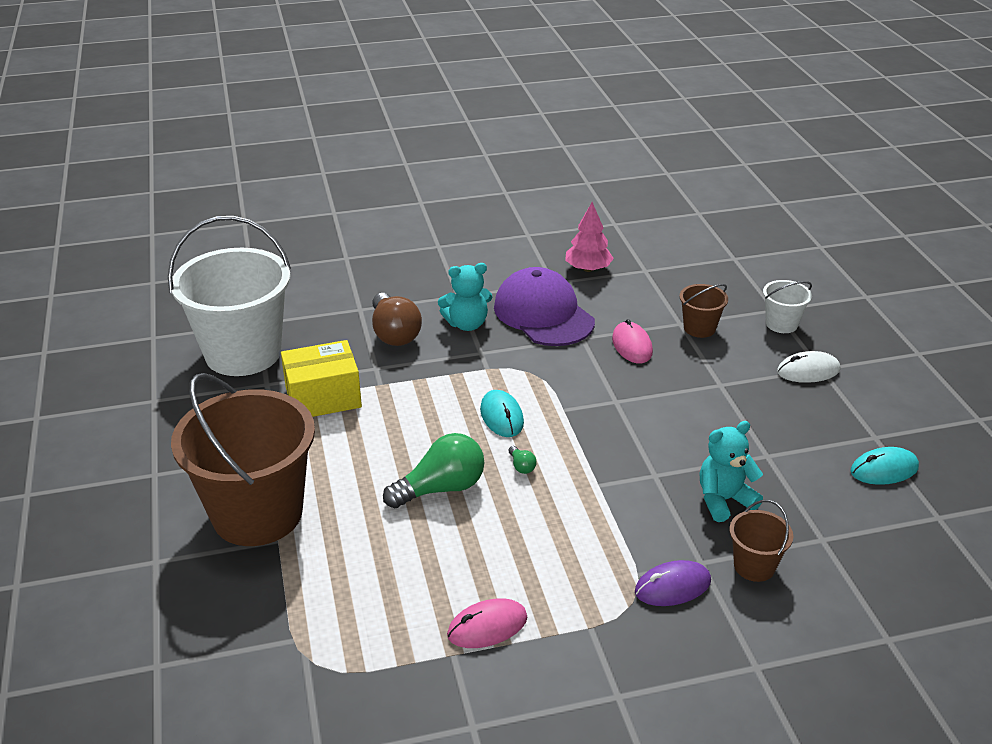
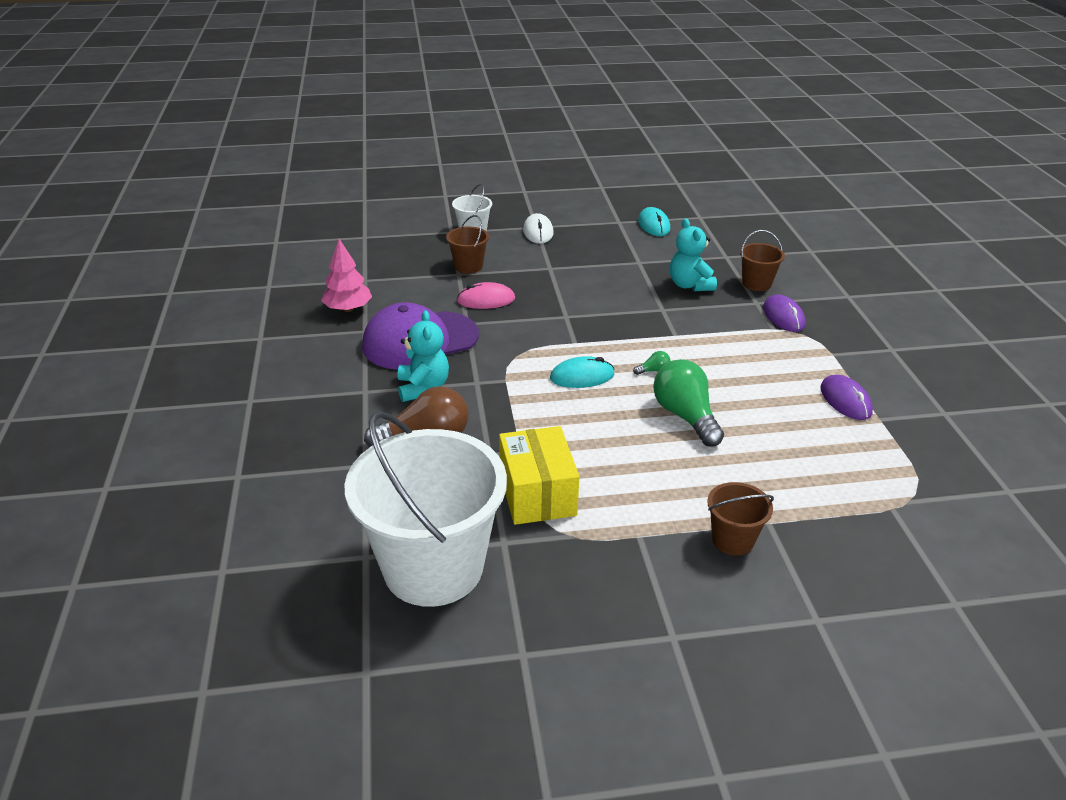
camera: 85 degrees left, 0 degrees up
(257, 514) = (732, 540): brown bucket -> brown bucket, size x0.44
(487, 626) = (845, 400): pink mouse -> purple mouse

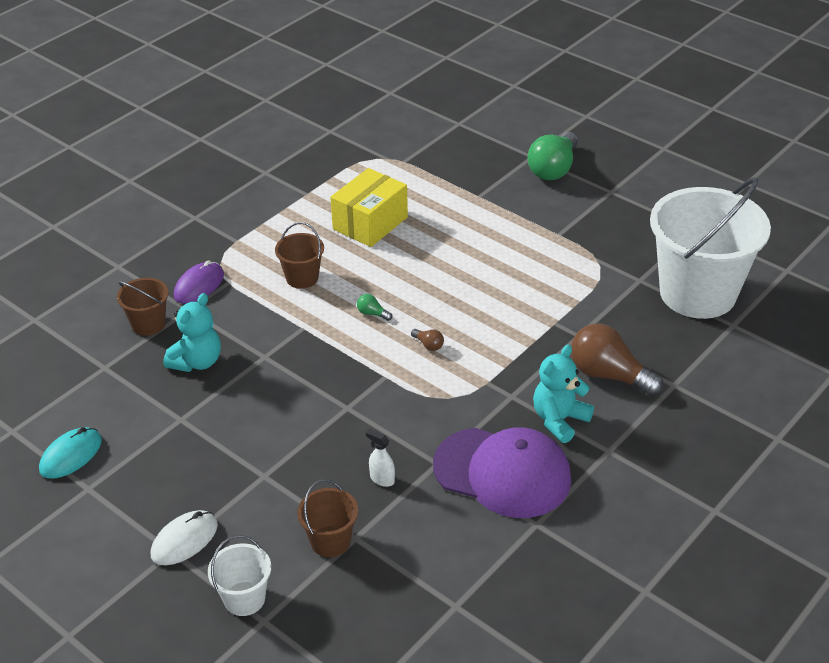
camera: 130 degrees left, 5 degrees up
(348, 309) = (520, 569): pink tree -> none
(486, 300) = (382, 479): pink mouse -> white spray bottle
(537, 493) = (582, 291): yellow box -> yellow box (370, 223)
(582, 376) = (428, 345): turquoise mouse -> brown light bulb
(685, 416) = (413, 271): green light bulb -> green light bulb (553, 169)
(732, 540) = (512, 202): brown bucket -> brown bucket (302, 278)
(845, 400) = (300, 214): purple mouse -> none

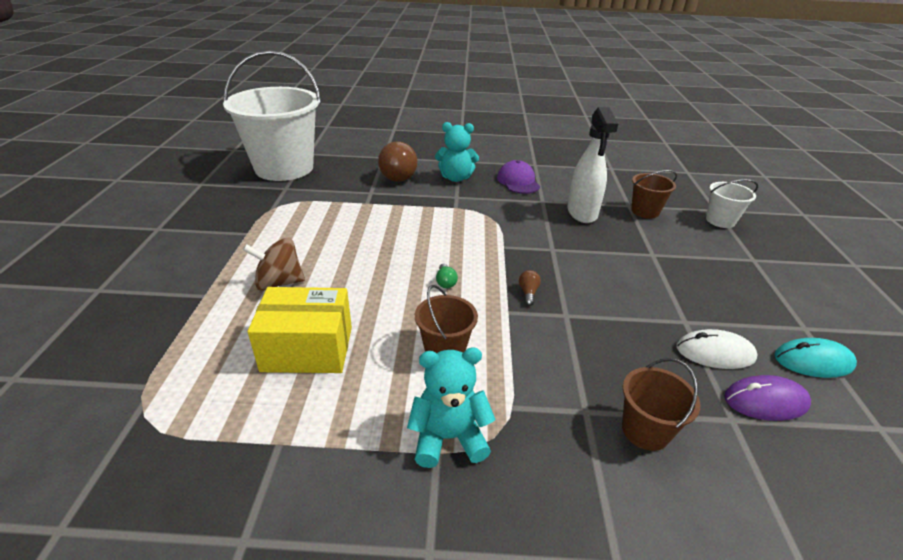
camera: 130 degrees left, 5 degrees down
(184, 540) = (740, 259): white mouse -> white mouse (715, 352)
(197, 362) = (629, 353): turquoise teddy bear -> turquoise teddy bear (448, 437)
(199, 285) = (545, 430): purple mouse -> purple mouse (765, 401)
(382, 479) = (582, 213): white spray bottle -> white spray bottle, size x2.25
(428, 345) = (449, 241): brown light bulb -> brown light bulb (528, 293)
(461, 231) = (279, 283): none -> brown spinning top
(502, 472) = (518, 181): purple cap -> purple cap, size x0.57
(553, 169) = (124, 268): green light bulb -> none

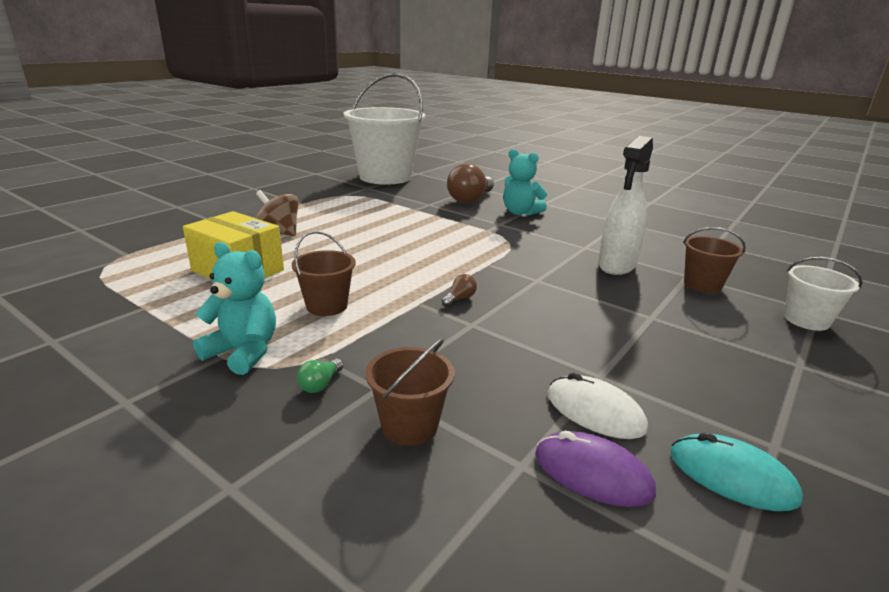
camera: 35 degrees right, 10 degrees down
(445, 282) = (397, 269): green light bulb -> green light bulb (320, 384)
(518, 181) = (581, 228): purple cap -> none

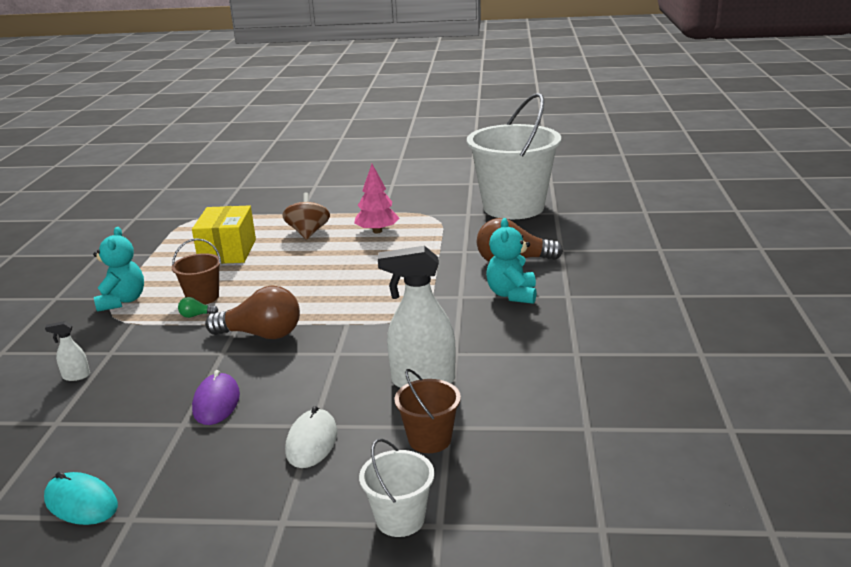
camera: 60 degrees right, 0 degrees up
(320, 384) = (102, 335): green light bulb -> green light bulb (196, 315)
(335, 214) = (377, 231): none -> pink tree
(409, 426) = (76, 376): brown bucket -> white spray bottle
(460, 299) = (262, 334): brown light bulb -> brown light bulb, size x2.43
(592, 473) = (59, 448): purple mouse -> purple mouse (216, 402)
(595, 411) = (130, 433): white mouse -> white mouse (312, 442)
(732, 476) = (81, 502): turquoise mouse -> turquoise mouse turned 60 degrees counterclockwise

